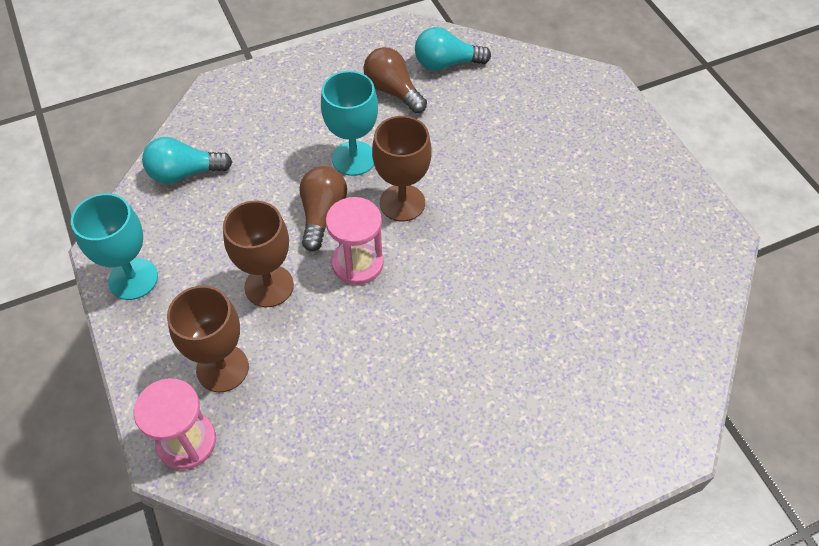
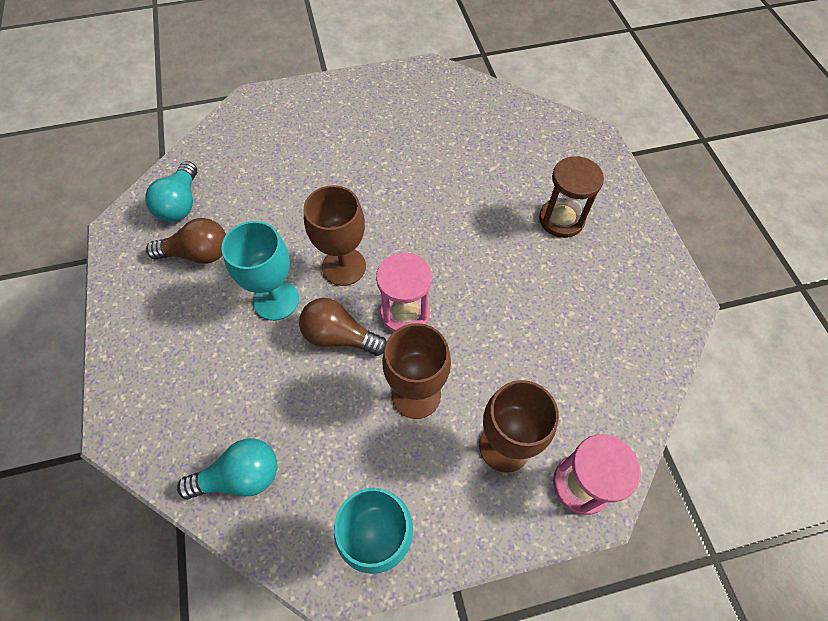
camera: 80 degrees left, 5 degrees up
(184, 173) = (240, 476): turquoise light bulb -> turquoise light bulb turned 105 degrees counterclockwise
(393, 91) = (198, 254): brown light bulb -> brown light bulb turned 150 degrees counterclockwise
(518, 407) = (561, 219): none -> brown hourglass

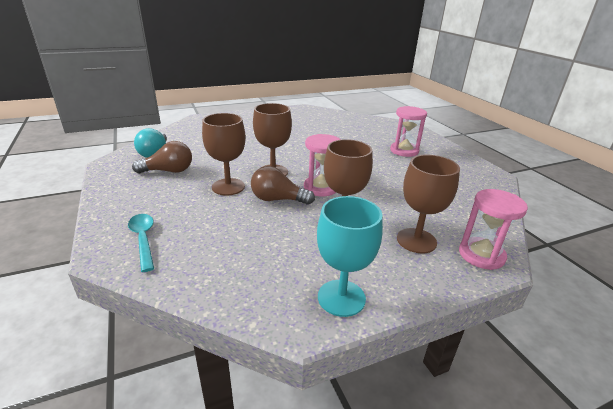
camera: 10 degrees left, 30 degrees down
(162, 408) = (143, 239): none -> turquoise spoon
(240, 476) = (214, 271): turquoise light bulb -> none
(276, 300) = (228, 187): turquoise goblet -> brown goblet
(561, 219) = (404, 151): brown hourglass -> pink hourglass

